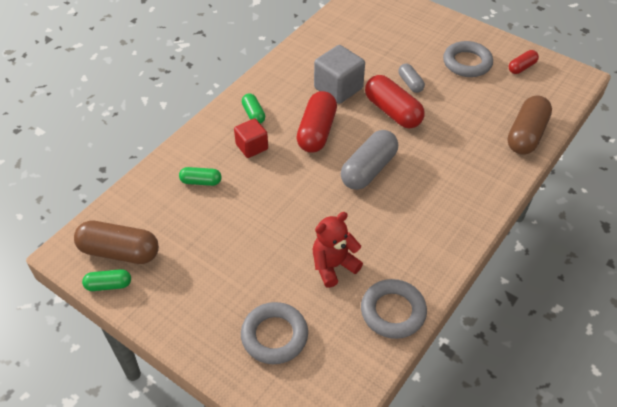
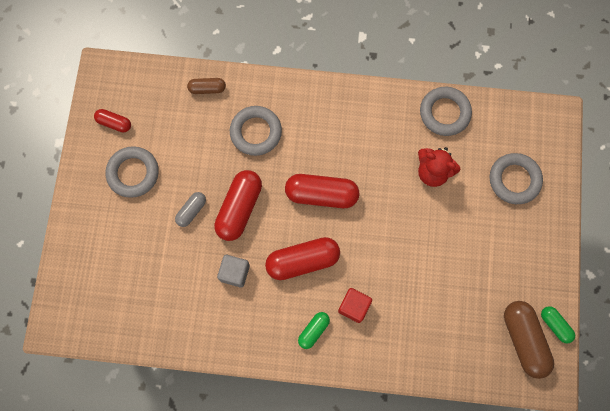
camera: 120 degrees left, 25 degrees up
(201, 181) = (418, 324): green capsule -> none
(338, 88) = (235, 273): grey cube -> grey cube, size x0.63
(368, 169) = (321, 194): grey capsule -> red capsule
(461, 150) = (256, 132): none -> grey ring
(526, 135) = (207, 89): brown capsule -> brown capsule, size x0.54

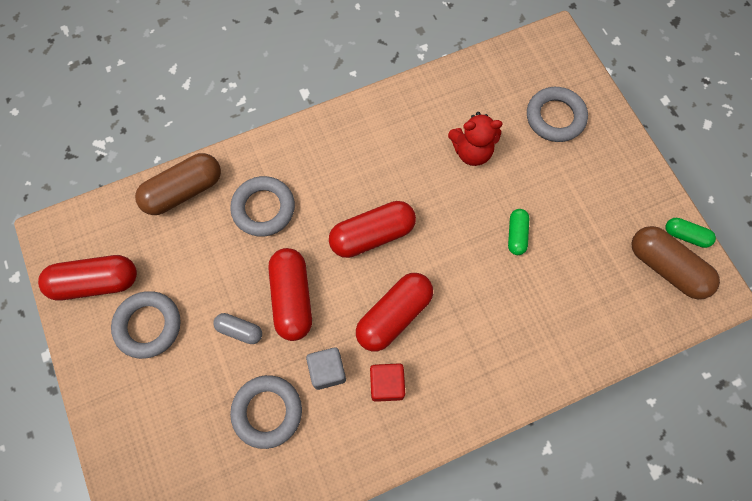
camera: 30 degrees left, 5 degrees down
(114, 123) = (96, 282): red capsule -> red capsule, size x1.86
(191, 211) = (239, 330): grey capsule -> grey capsule turned 75 degrees counterclockwise
(207, 89) = (183, 191): brown capsule -> brown capsule, size x1.86
(313, 331) = (451, 384): green capsule -> green capsule (516, 235)
(354, 306) = (477, 333): red cube -> red cube (387, 384)
(444, 113) = (447, 89): grey ring -> grey ring (267, 412)

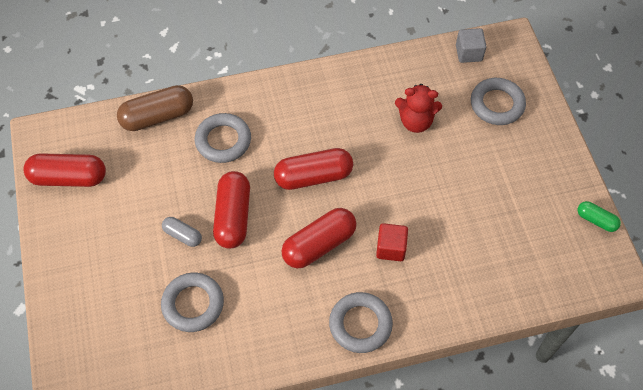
camera: 10 degrees right, 10 degrees down
(148, 326) = (106, 219): grey ring -> grey ring (360, 324)
(327, 371) = (251, 280): grey cube -> grey cube (469, 53)
(387, 384) = (301, 299): red cube -> red cube (391, 248)
(516, 235) = (441, 196): green capsule -> none
(666, 267) = (572, 244): brown capsule -> none

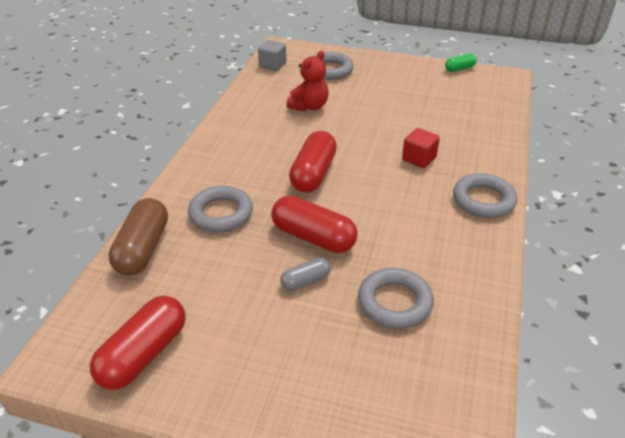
camera: 60 degrees left, 20 degrees down
(319, 245) = (386, 195): red capsule -> none

